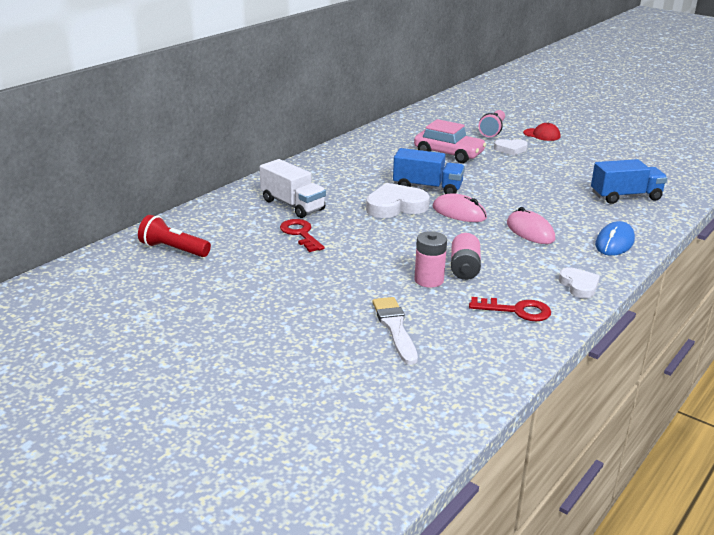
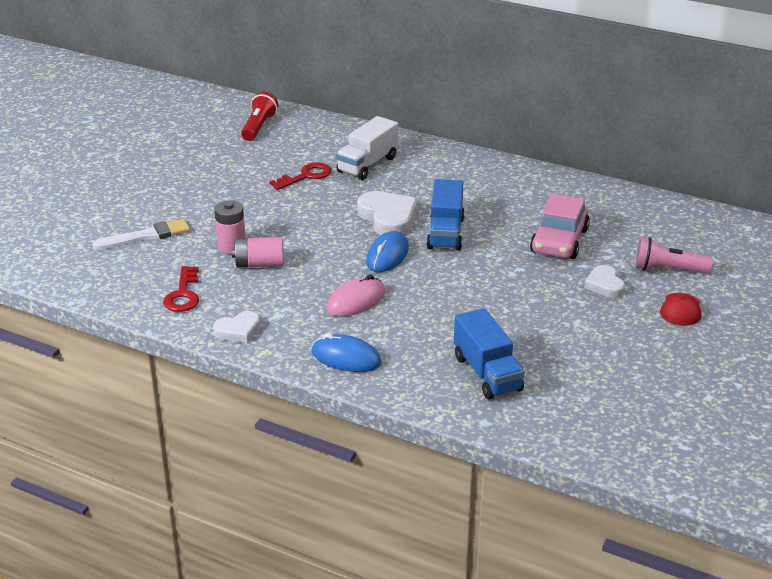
camera: 80 degrees right, 5 degrees up
(459, 212) = (387, 255): pink mouse -> blue mouse

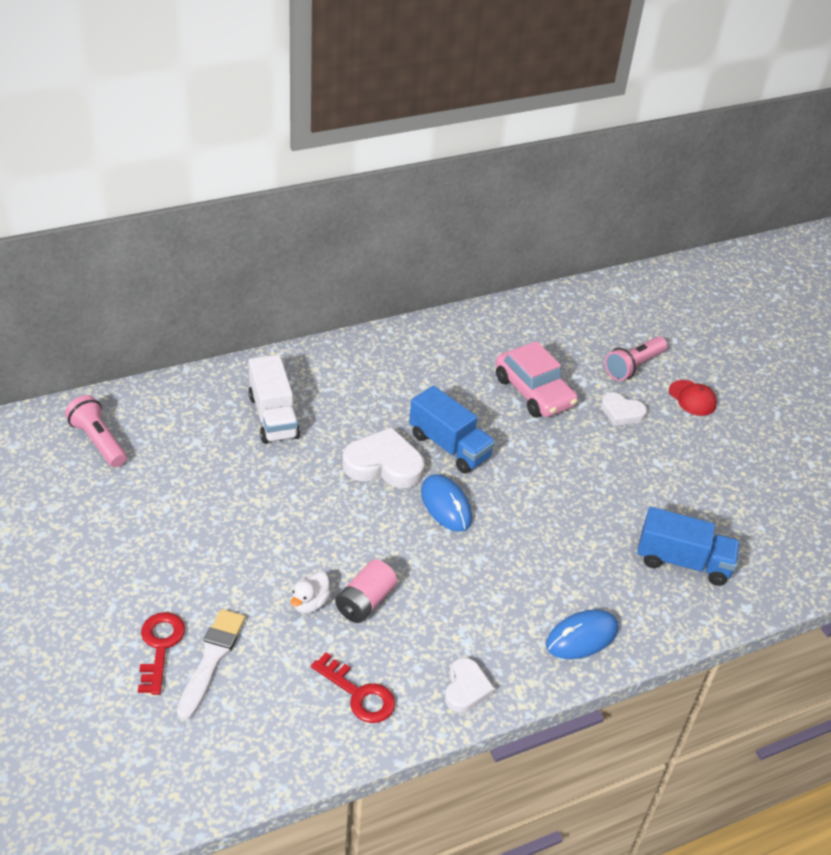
camera: 55 degrees left, 10 degrees up
(232, 246) = (310, 603): pink battery -> white duck
(259, 127) = (98, 441): red flashlight -> pink flashlight
(306, 176) = (241, 469): red key -> red key (160, 647)
(356, 301) = (498, 573): pink mouse -> none

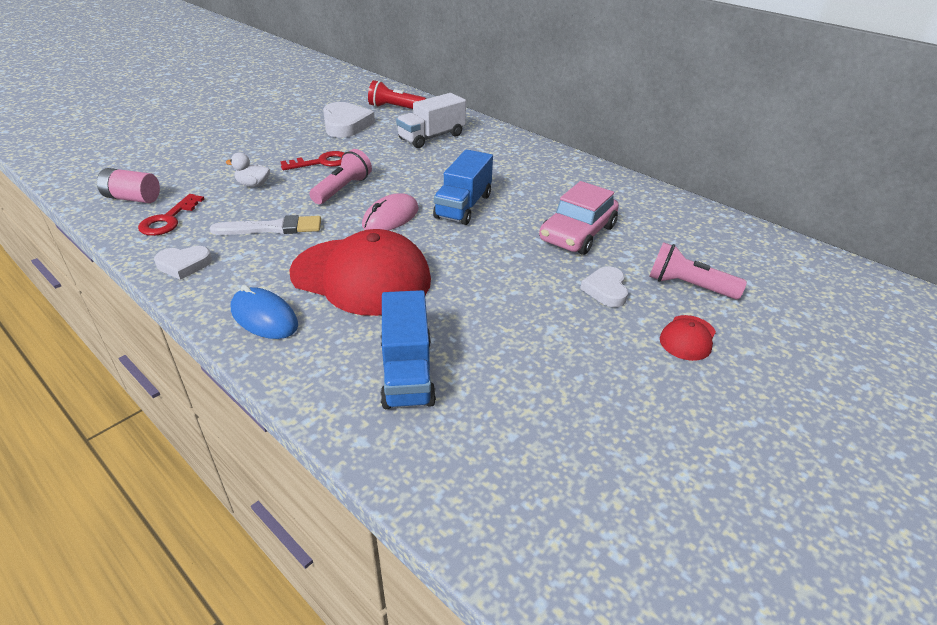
camera: 70 degrees right, 5 degrees down
(98, 441) = (362, 97): pink flashlight -> pink flashlight (343, 189)
(160, 647) = (196, 147): red key -> red key (321, 162)
(162, 421) = (395, 108): none -> red flashlight
(211, 659) = (189, 164): white brush -> white brush (272, 228)
(365, 602) = (263, 204): pink battery -> pink battery (133, 198)
(383, 464) = (417, 183): white heart -> white heart (346, 124)
(446, 505) = (391, 217): blue mouse -> pink mouse
(543, 555) = (361, 276): none -> red cap

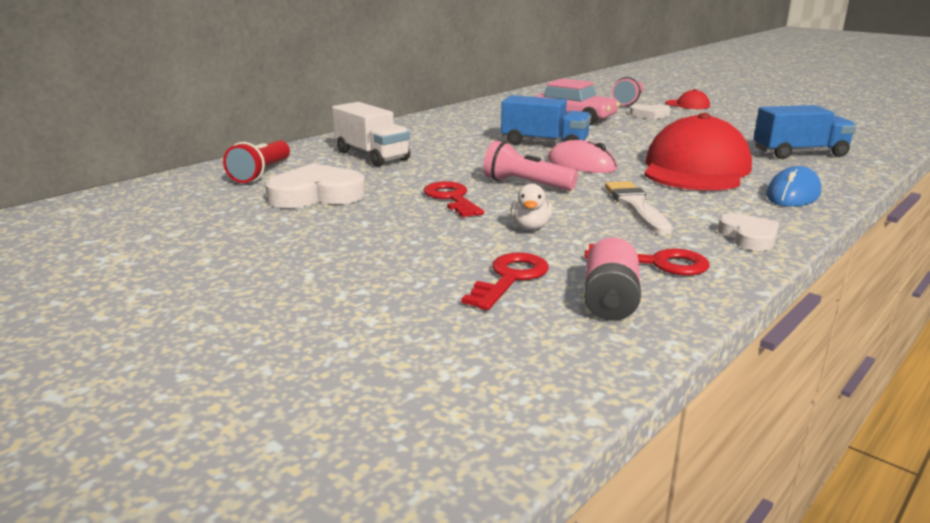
camera: 90 degrees left, 15 degrees down
(182, 174) = (510, 278): none -> red key

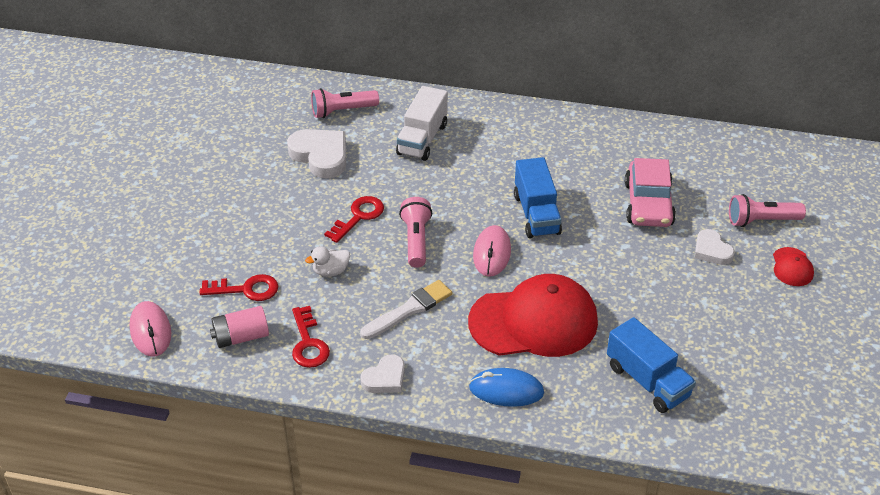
camera: 60 degrees right, 20 degrees up
(261, 173) = (342, 111): red flashlight -> pink flashlight
(533, 371) = (150, 331): none -> pink mouse

